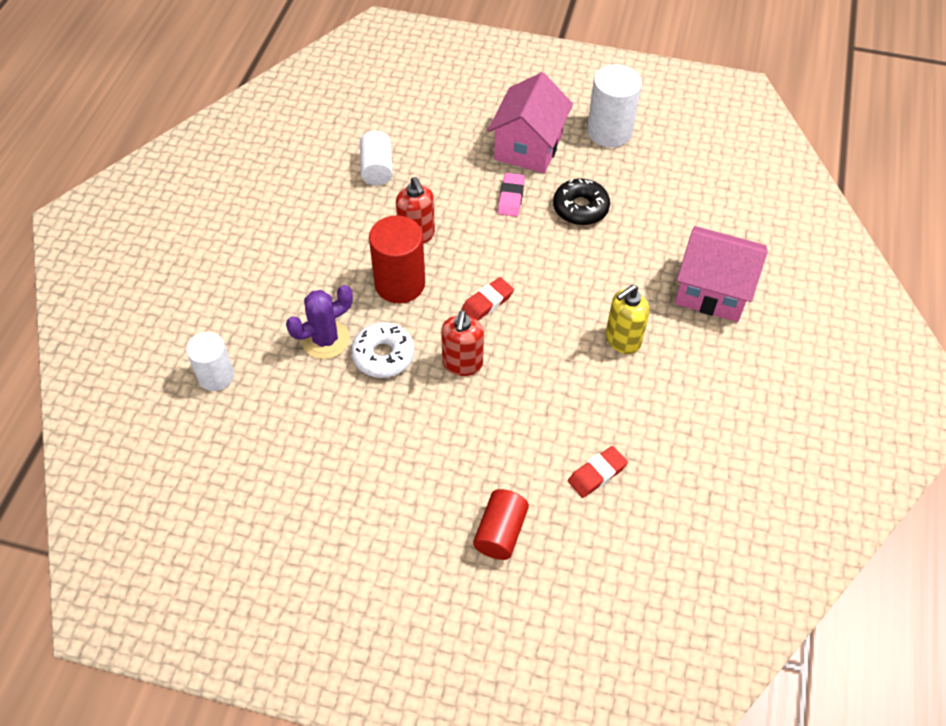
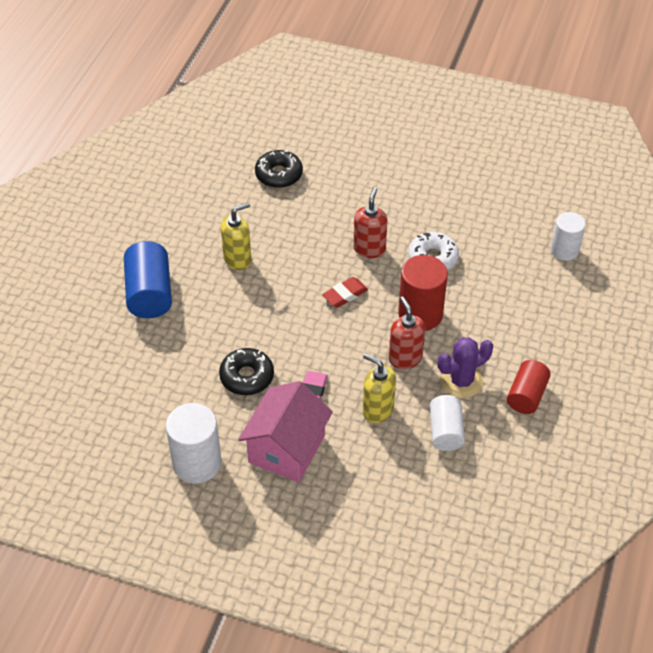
camera: 175 degrees left, 5 degrees down
(325, 339) = (481, 272): purple cactus -> purple cactus (461, 381)
(444, 184) = (377, 410): none -> yellow soap dispenser
(500, 532) = (350, 147): red cylinder -> red cylinder (526, 395)
(597, 474) = (279, 174): red eraser -> black donut
(712, 291) = (149, 293): pink house -> blue cylinder

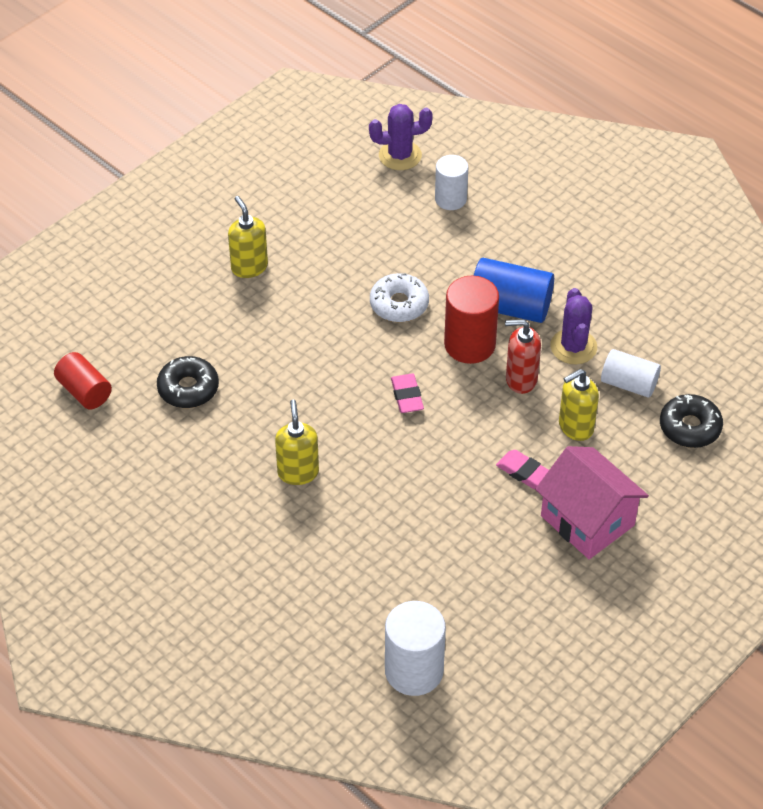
camera: 65 degrees left, 0 degrees up
(149, 293) = (301, 573): blue cylinder -> blue cylinder (510, 307)
(197, 463) = (568, 605): white cylinder -> white cylinder (414, 671)
(247, 377) = (474, 522): black donut -> black donut (690, 427)
(345, 295) = (407, 396): red eraser -> pink eraser
(369, 249) = (354, 351): red soap dispenser -> none
(411, 163) = (249, 267): none -> yellow soap dispenser
(526, 395) = (616, 305): red cylinder -> red cylinder (84, 391)
(587, 204) = (400, 155): none -> purple cactus

